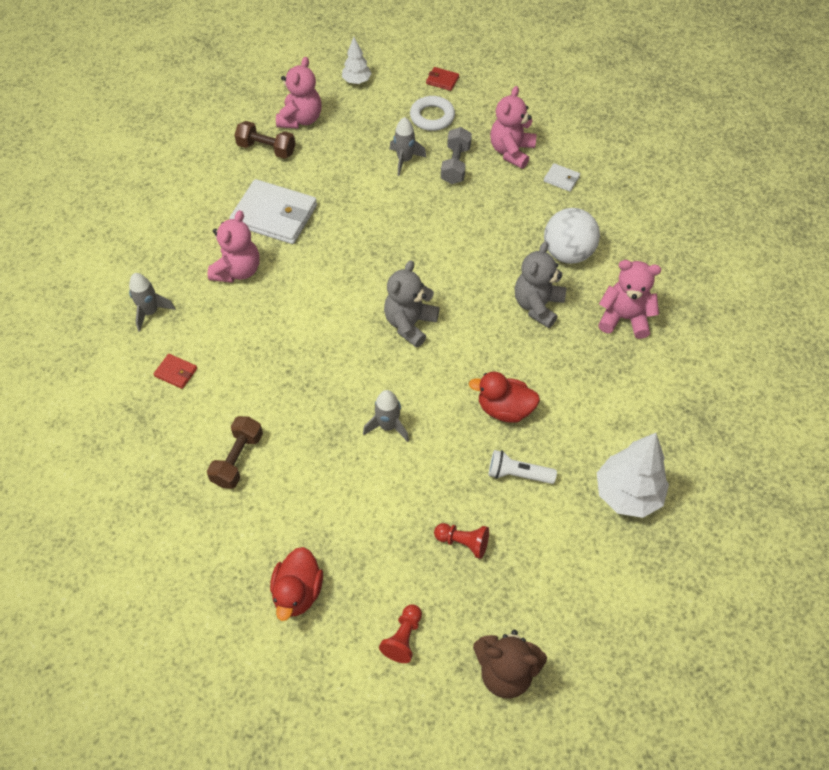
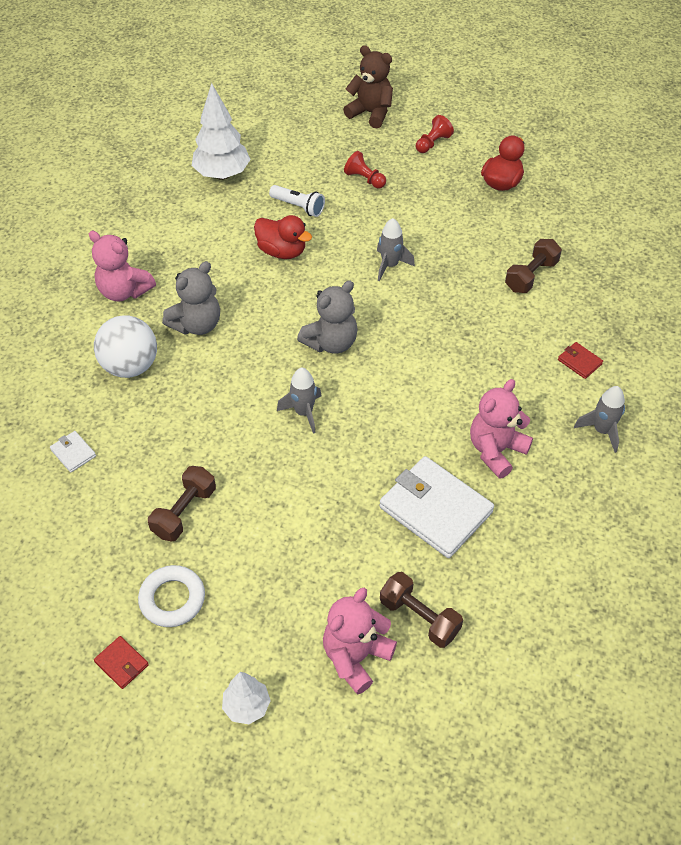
camera: 160 degrees left, 5 degrees down
(405, 160) = (243, 539): grey rocket -> grey rocket (303, 412)
(455, 165) = (184, 512): grey dumbbell -> brown dumbbell
(511, 151) = (105, 509): pink teddy bear -> none

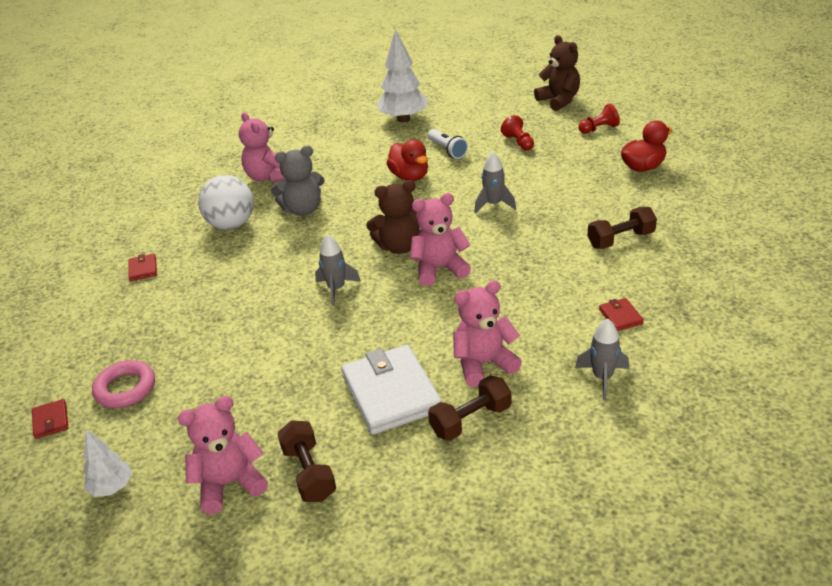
camera: 30 degrees right, 15 degrees down
(73, 453) = (143, 269): white wallet -> red wallet
(172, 599) = (125, 388): white ring -> pink ring
(184, 512) = (186, 331): brown dumbbell -> brown dumbbell (471, 420)
(331, 343) = (399, 246): grey teddy bear -> brown teddy bear
(388, 358) = (439, 269): none -> pink teddy bear

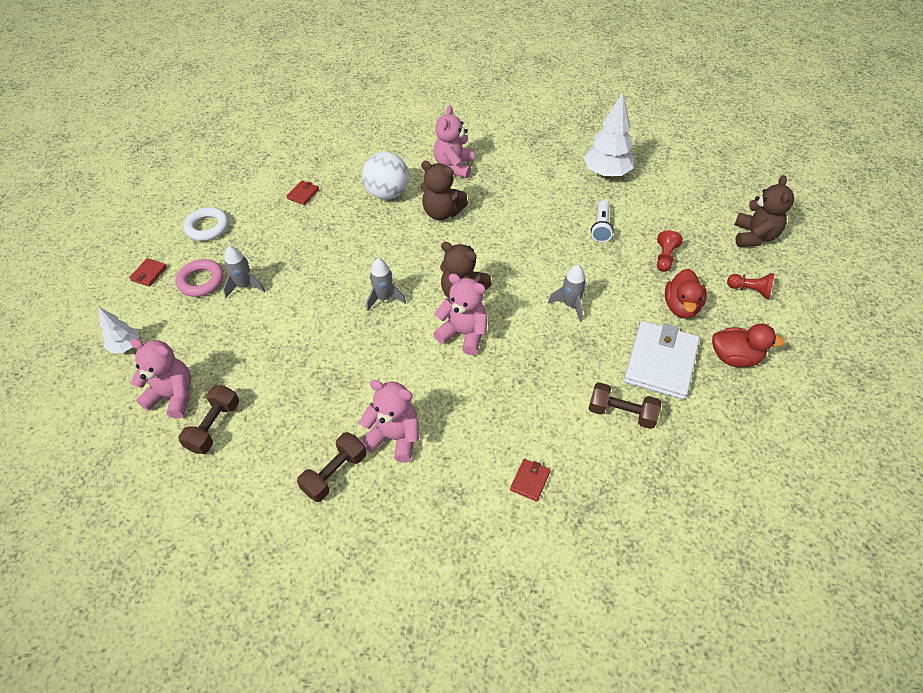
camera: 40 degrees right, 15 degrees up
(68, 348) = (207, 227): none -> white ring
(303, 209) = (442, 212): grey teddy bear -> brown teddy bear
(391, 393) = (318, 410): white wallet -> white wallet (660, 362)
(410, 176) = (544, 233): red duck -> red duck (681, 307)
(471, 420) = (335, 473): brown dumbbell -> brown dumbbell turned 60 degrees counterclockwise
(602, 378) = (451, 519): grey rocket -> grey rocket (245, 286)

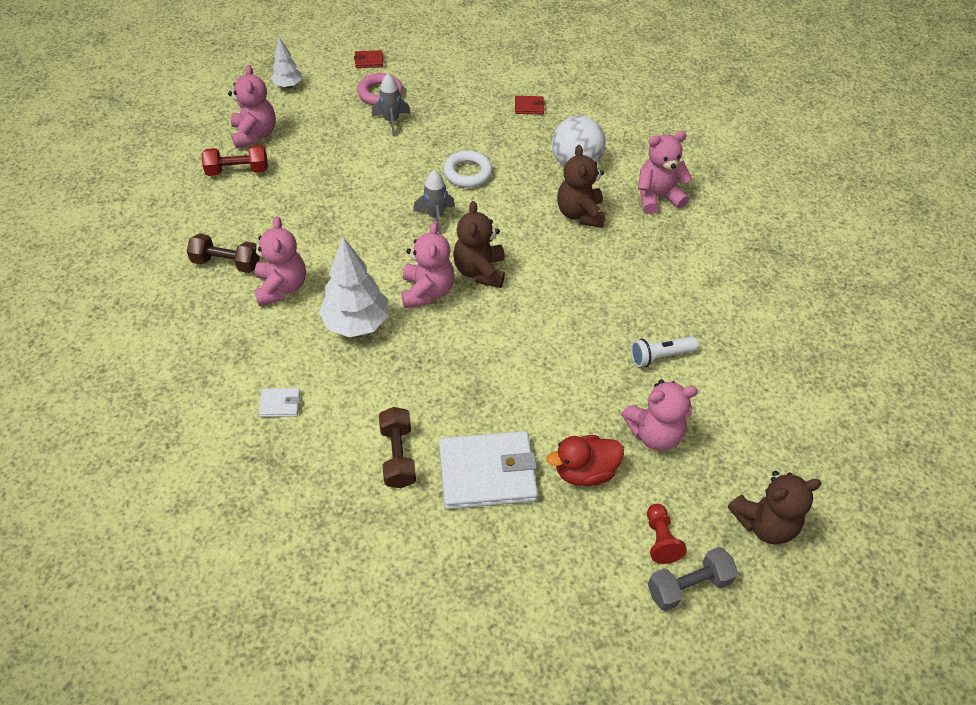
camera: 60 degrees right, 0 degrees up
(207, 227) = (443, 68): white ring -> white ring (467, 173)
(214, 426) = (237, 171): brown dumbbell -> red dumbbell
(530, 481) = (280, 404): red wallet -> white wallet
(570, 305) = (520, 365): grey rocket -> none
(606, 173) = (757, 333): white tree -> white tree (356, 323)
(665, 258) = (654, 433): red pawn -> pink teddy bear
(735, 357) = (538, 548): red duck -> none
(788, 291) = (688, 586): none -> grey dumbbell

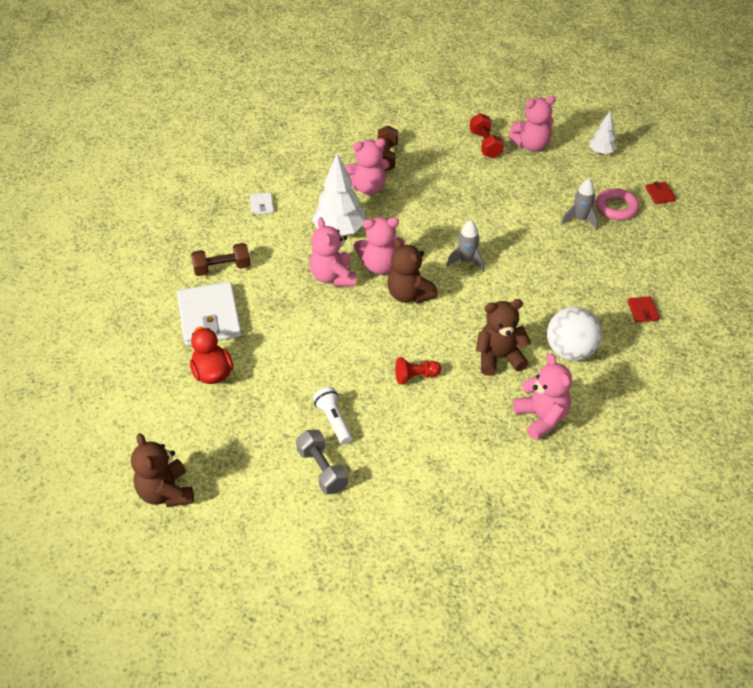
camera: 85 degrees right, 5 degrees down
(467, 173) = (529, 276): white ring -> none
(480, 271) = (409, 295): brown teddy bear -> brown teddy bear turned 120 degrees counterclockwise
(654, 433) = (251, 417): pink teddy bear -> pink teddy bear (333, 277)
(660, 539) = (152, 422): red pawn -> red pawn (415, 376)
(688, 586) = (113, 439): grey dumbbell -> grey dumbbell (322, 470)

